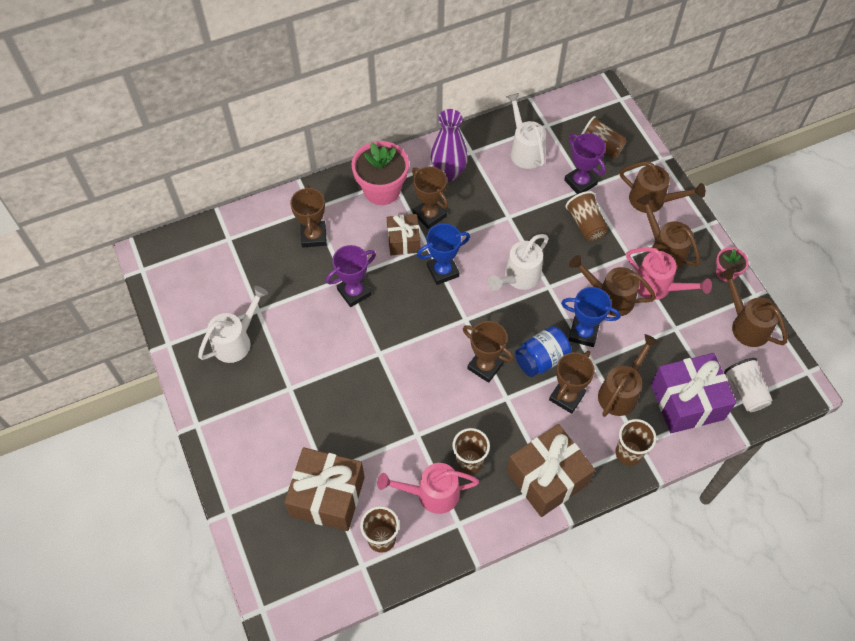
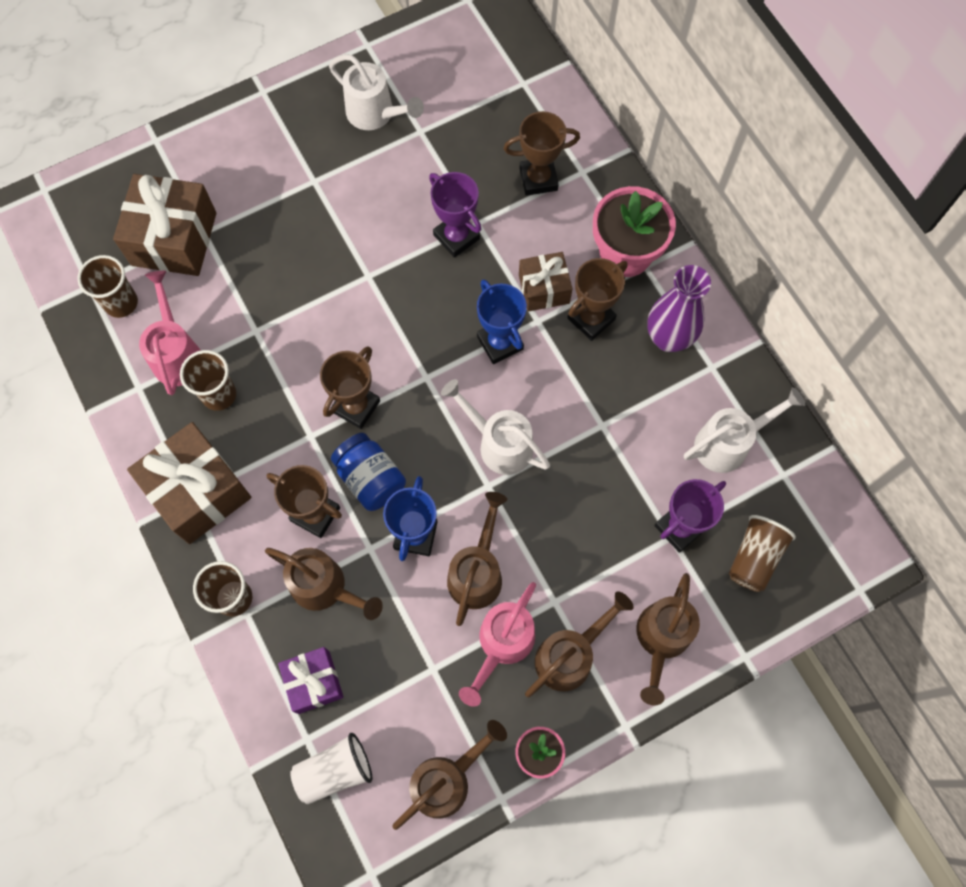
camera: 85 degrees right, 10 degrees up
(585, 224) = (603, 536): brown cup -> none
(687, 402) = (313, 682): purple gift -> purple gift, size x0.59

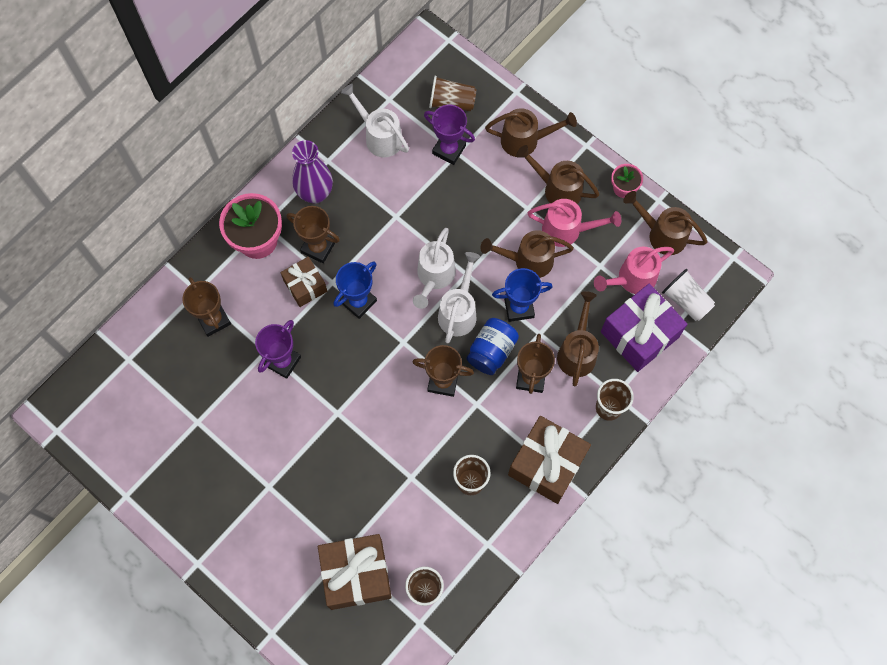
camera: 110 degrees left, 0 degrees up
(177, 353) = (450, 528): pink watering can -> pink watering can (631, 279)
(313, 682) = (639, 334): purple gift -> purple gift, size x1.70
(375, 114) = (192, 462): white watering can -> white watering can (459, 311)

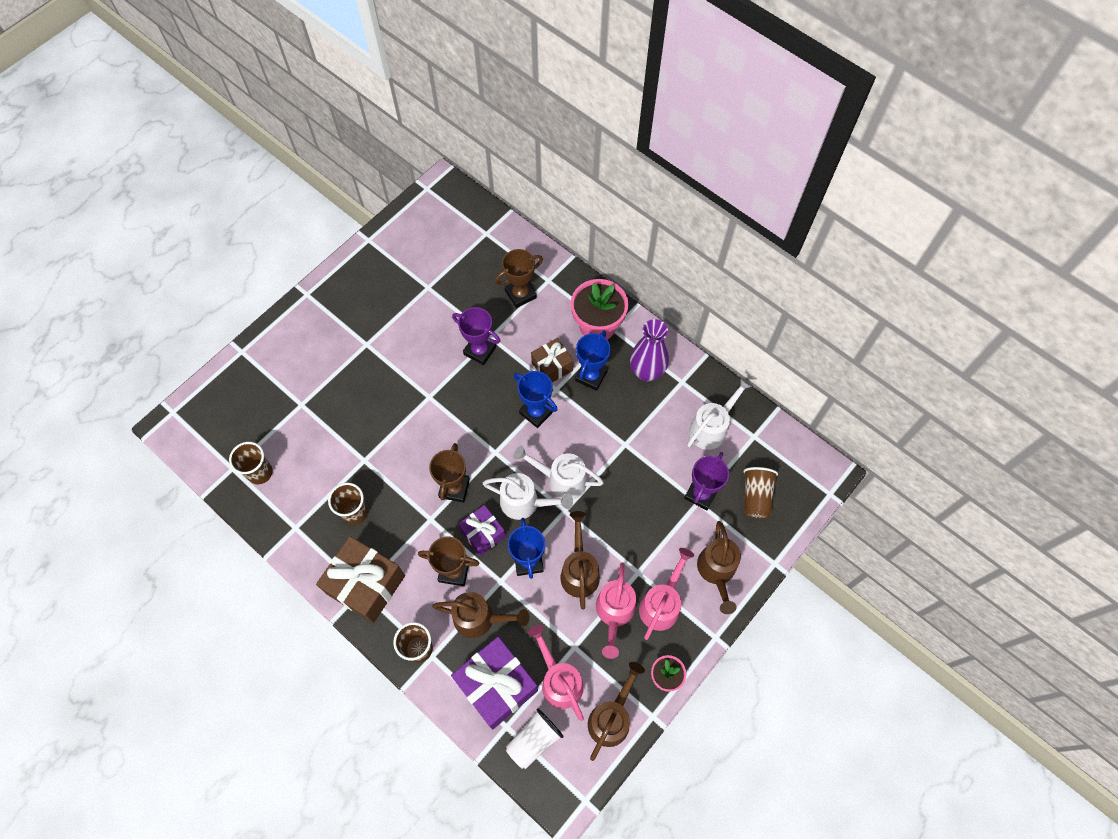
camera: 90 degrees right, 5 degrees down
(318, 247) = (591, 376): brown trophy -> blue trophy
(356, 574) = (282, 416): brown gift -> none
(491, 351) = (483, 534): blue jar -> purple gift
(557, 189) = (662, 604): brown watering can -> pink watering can

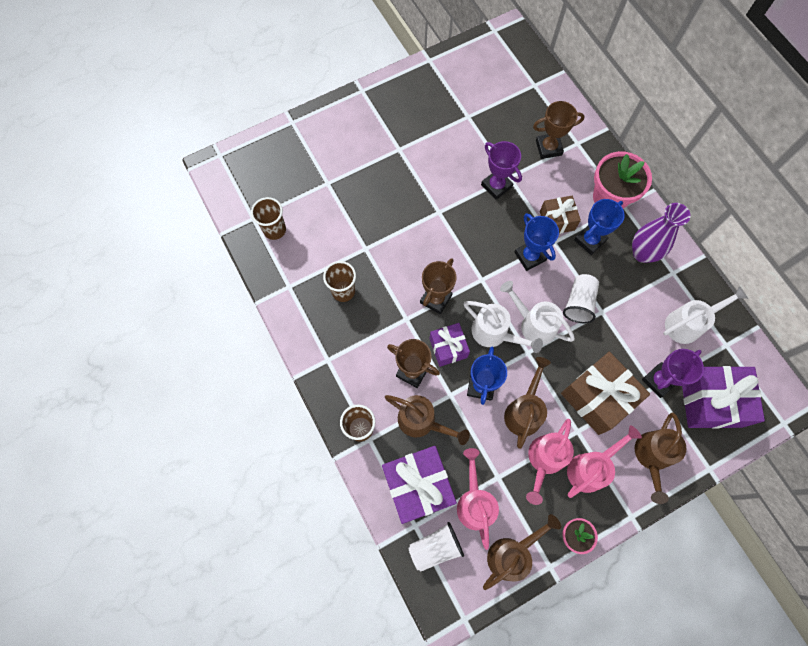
camera: 20 degrees right, 5 degrees up
(366, 584) = (333, 356): brown gift -> brown gift (597, 397)
(599, 443) = (579, 303): none -> white cup
(756, 497) = (711, 401): brown cup -> purple gift

